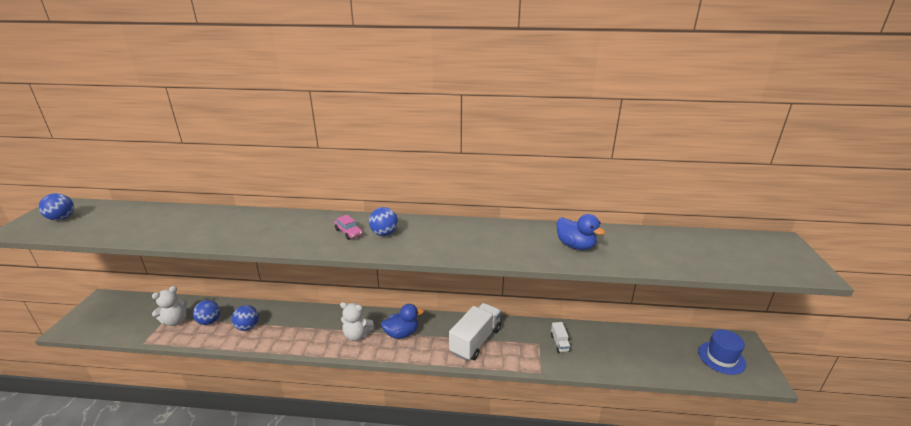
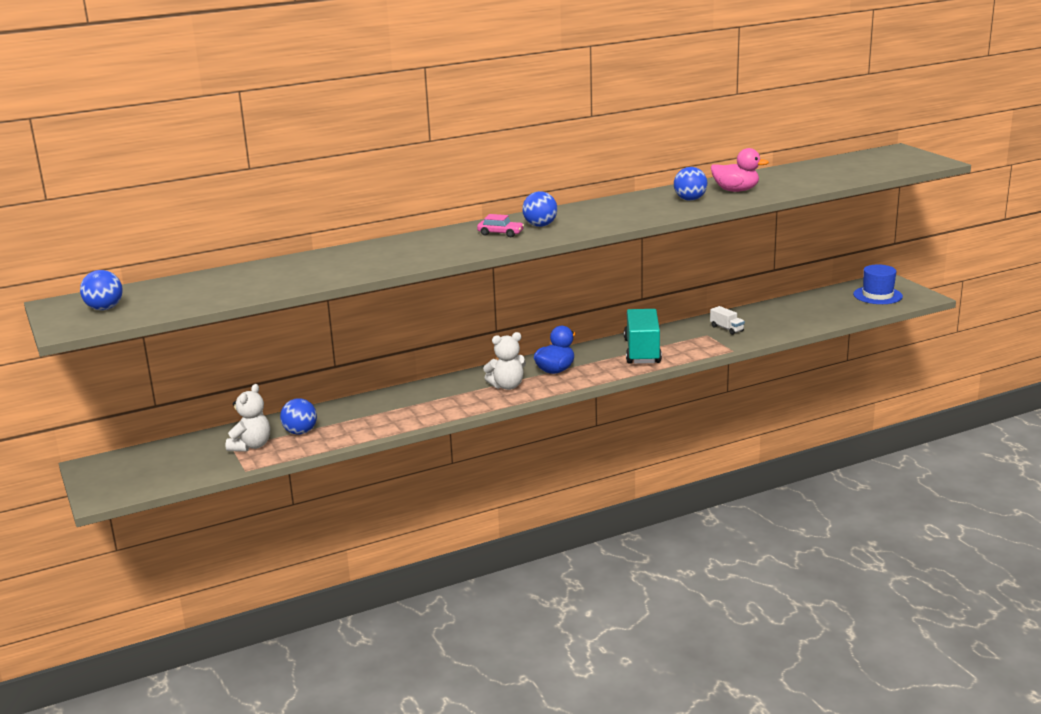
camera: 30 degrees left, 5 degrees down
(248, 327) = (361, 420): blue ball -> blue ball (690, 199)
(475, 341) = (642, 351): white truck -> turquoise truck
(575, 246) = (736, 190): blue duck -> pink duck

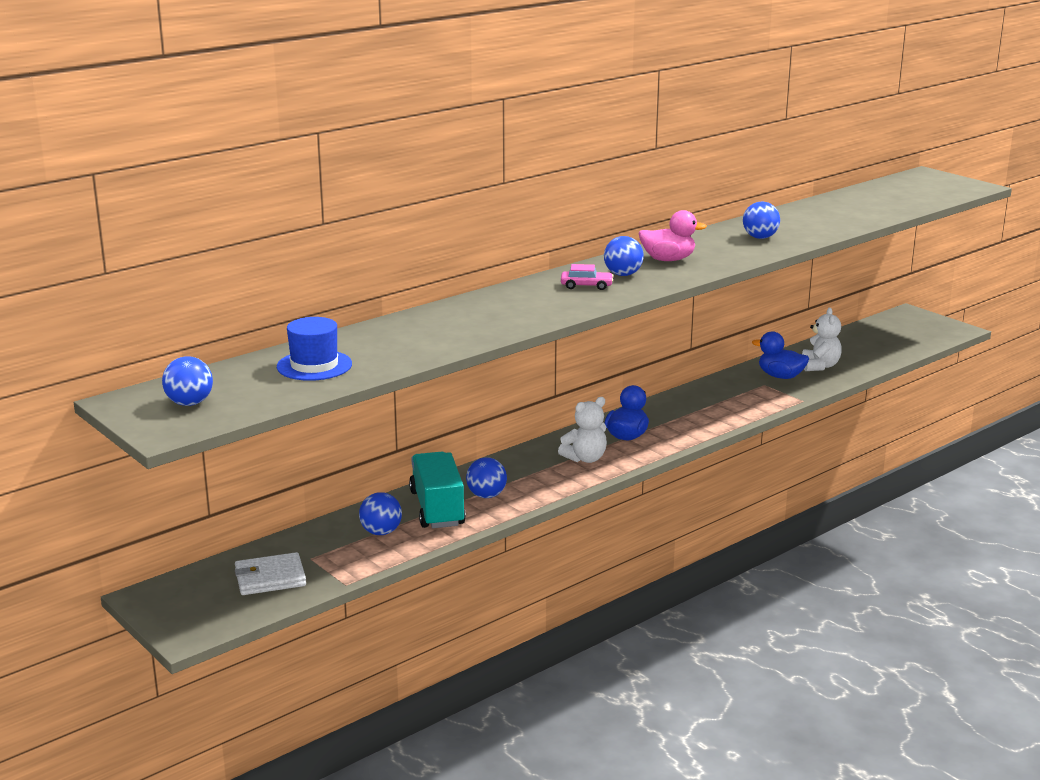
camera: 15 degrees left, 0 degrees up
(191, 460) = (270, 578): none -> white wallet
(251, 446) = (333, 554): white teddy bear -> white teddy bear (820, 366)
(404, 410) = (486, 495): none -> blue ball
(642, 351) = (708, 408): turquoise truck -> turquoise truck (437, 508)
(726, 329) = (780, 376): white truck -> blue duck
(736, 190) = (799, 225): pink duck -> pink duck (668, 260)
(877, 295) = (911, 330): blue hat -> blue hat (314, 365)

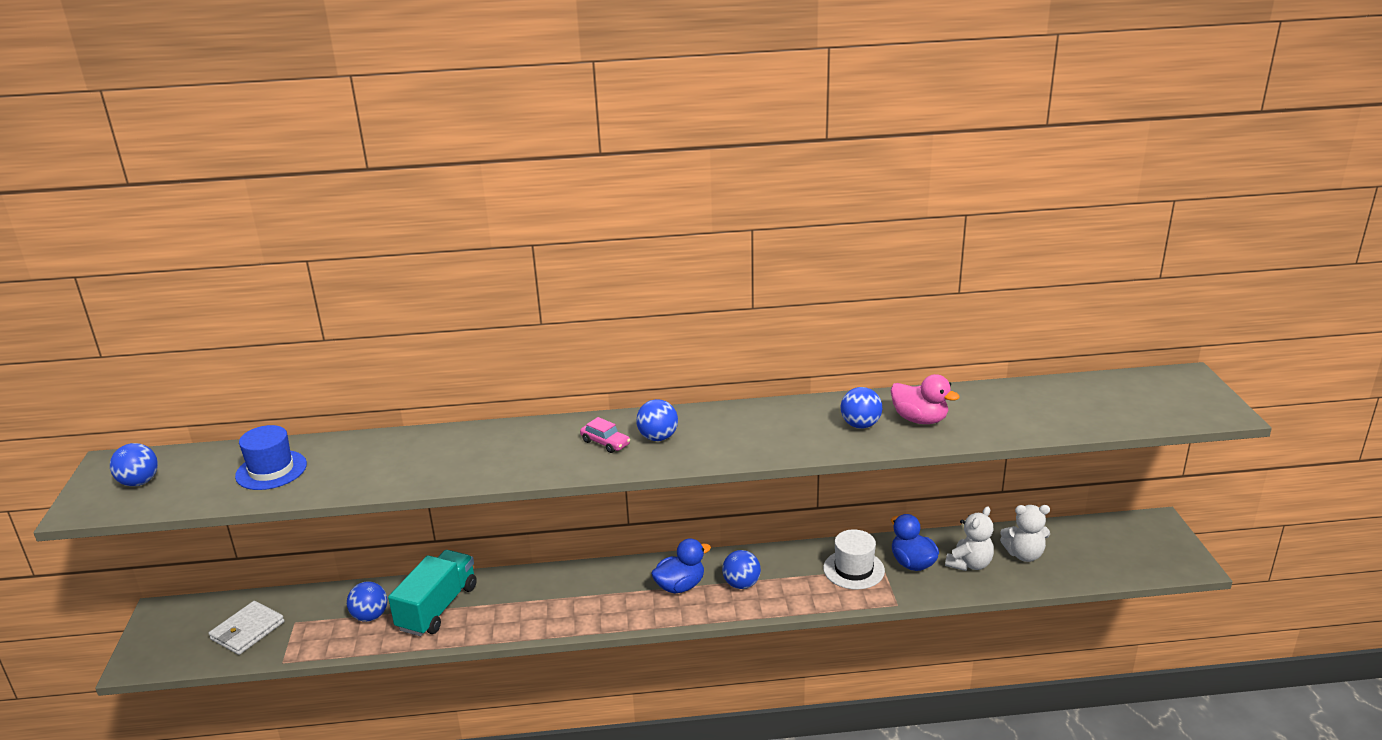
camera: 35 degrees right, 5 degrees up
(270, 578) = (247, 630): white wallet -> white wallet turned 75 degrees counterclockwise
(486, 495) = (489, 609): blue ball -> blue ball (741, 584)
(585, 458) = (614, 599): white teddy bear -> white teddy bear (1024, 555)
(668, 260) = (727, 430): pink duck -> pink duck (919, 419)
(744, 391) = (853, 569): none -> white hat

